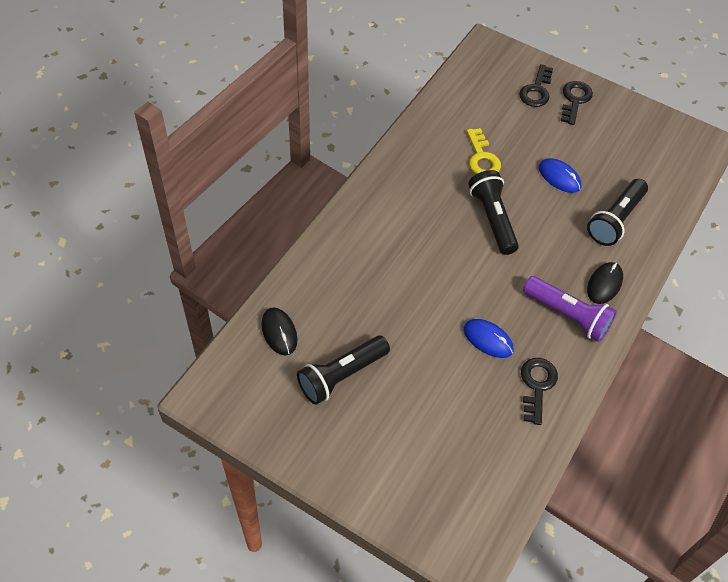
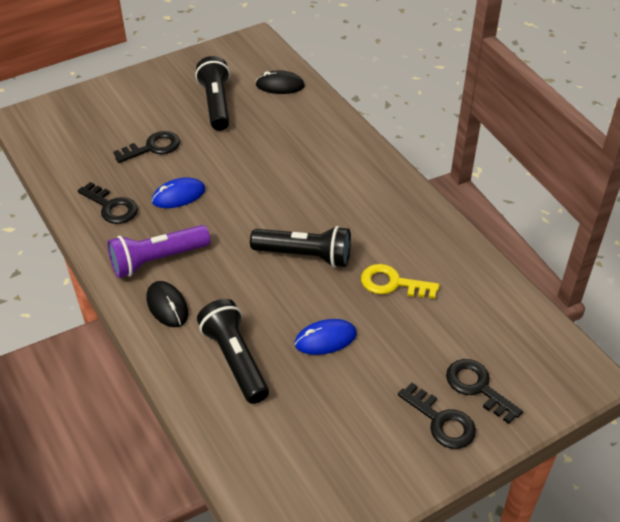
camera: 120 degrees right, 10 degrees down
(440, 397) = (153, 147): none -> black key

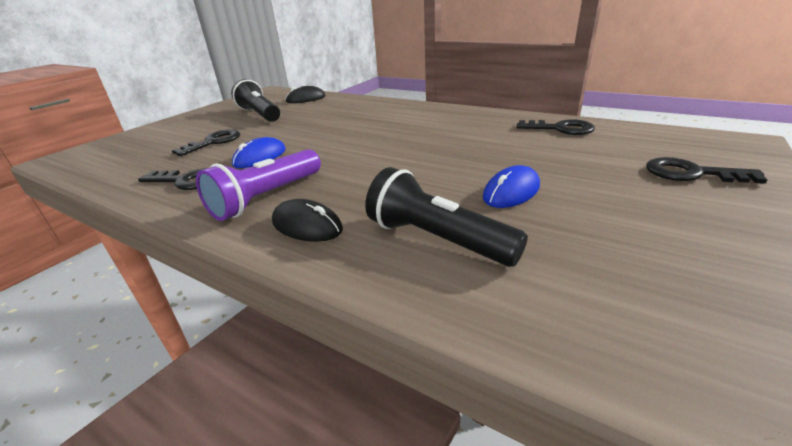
camera: 25 degrees left, 15 degrees down
(305, 256) = (420, 154): black flashlight -> none
(392, 283) = (516, 146): yellow key -> none
(441, 421) = (713, 204): black key -> black key (560, 129)

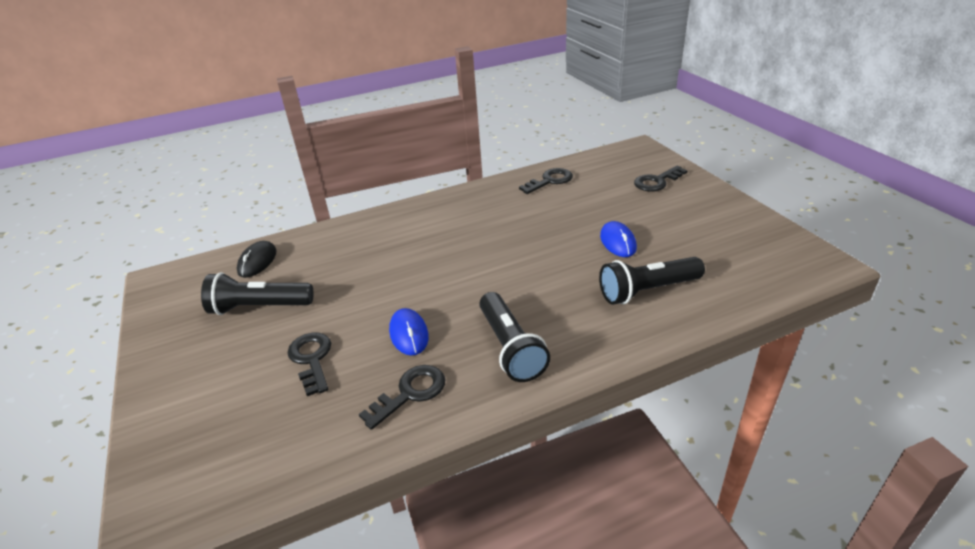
camera: 55 degrees left, 5 degrees up
(266, 198) = (510, 348): purple flashlight -> black flashlight
(307, 225) = (580, 338): black mouse -> none

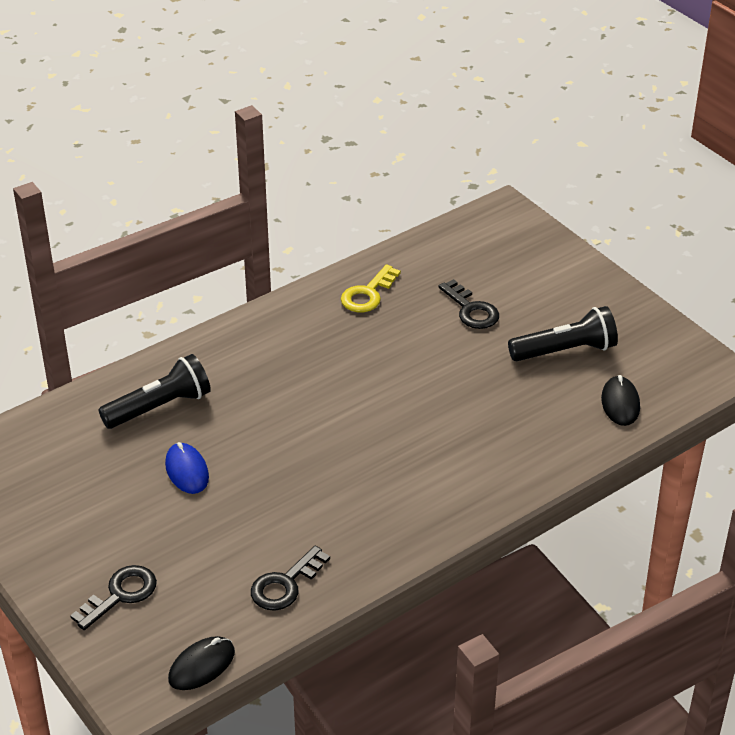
camera: 165 degrees right, 5 degrees up
(409, 334) = (393, 340): blue mouse -> none
(410, 393) = (368, 294): black key -> yellow key
(510, 348) = (292, 337): black flashlight -> none
(602, 154) = (201, 666): none -> black mouse

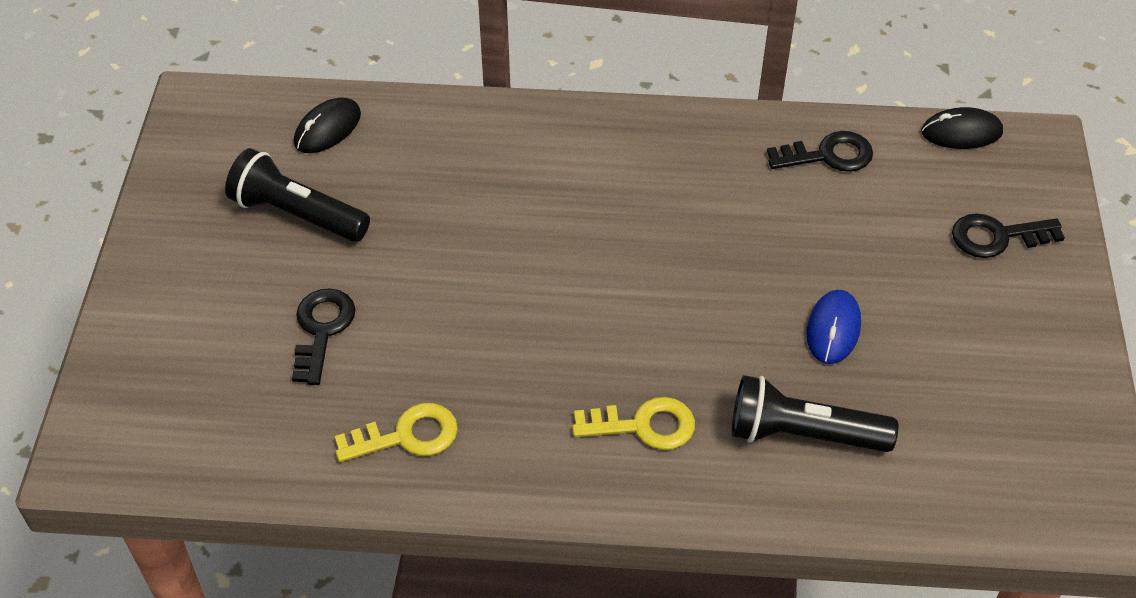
camera: 140 degrees left, 10 degrees up
(251, 363) = (643, 426): none -> yellow key

